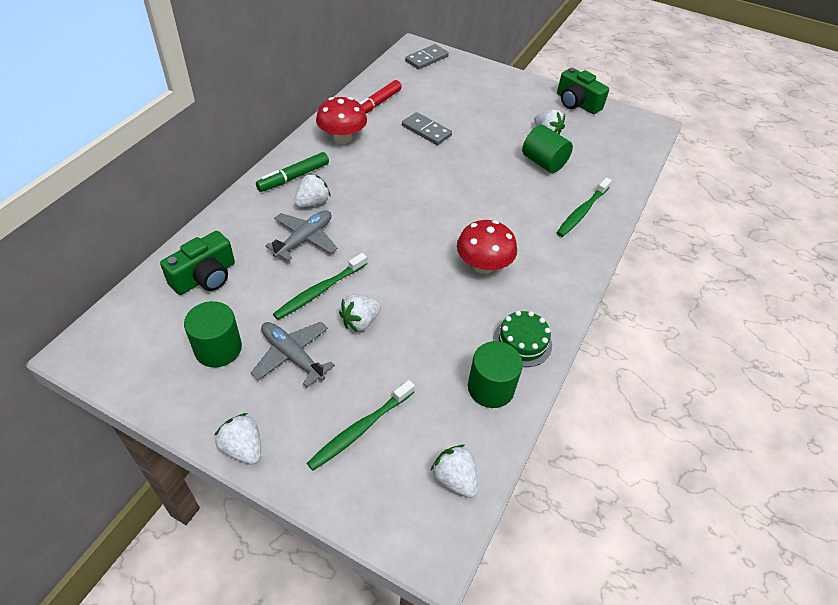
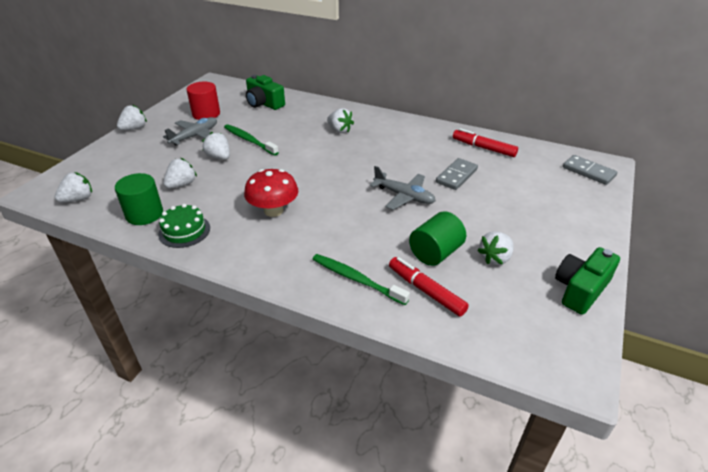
camera: 90 degrees right, 10 degrees down
(218, 348) = (206, 114): green cylinder -> red cylinder
(294, 177) = (367, 121): green marker -> none
(305, 239) = (300, 131): grey plane -> grey plane (404, 196)
(342, 138) = (424, 136): red mushroom -> none
(360, 429) = (131, 163): green toothbrush -> none
(425, 356) = (182, 184): none -> white strawberry
(590, 175) = (426, 291): none -> red marker

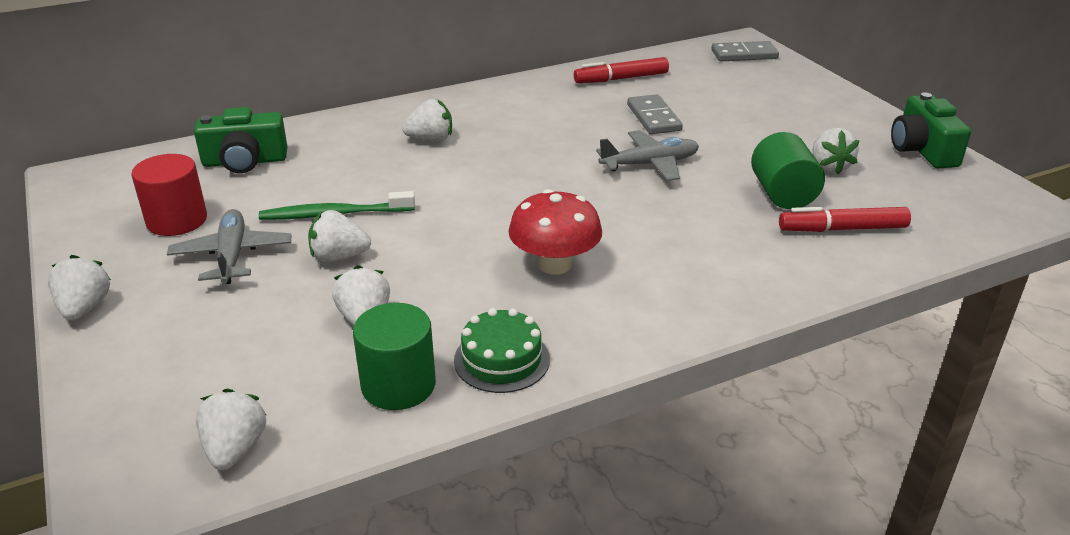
camera: 50 degrees left, 5 degrees down
(356, 279) = (775, 263): green toothbrush -> none

